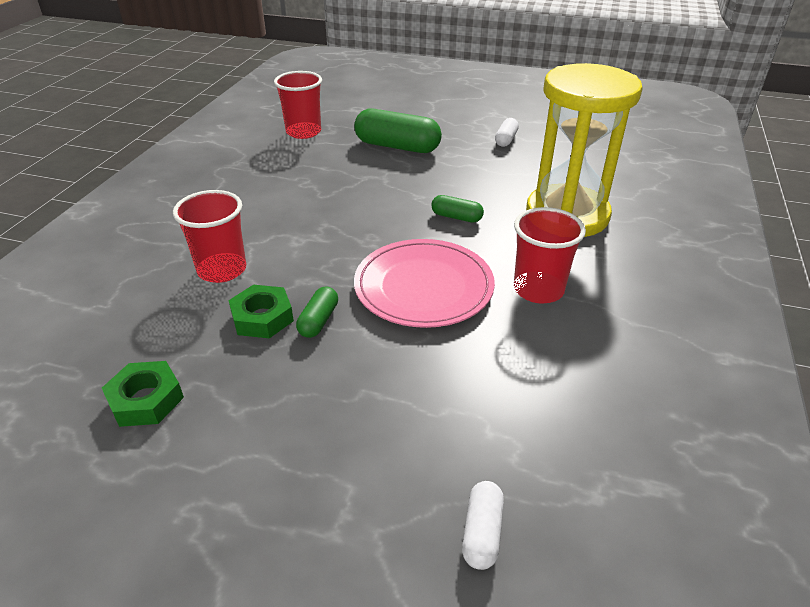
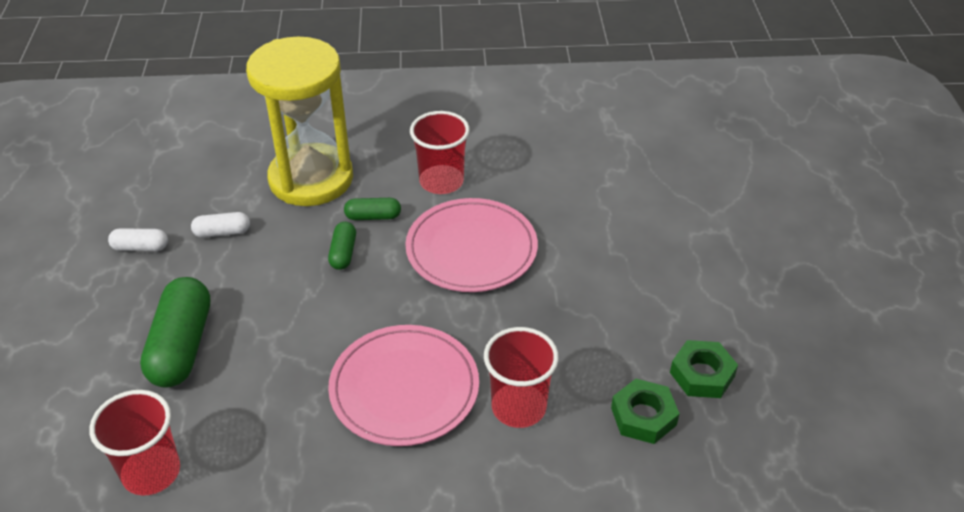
camera: 110 degrees left, 5 degrees up
(262, 317) = (569, 343): green nut -> green nut (643, 416)
(289, 221) = (404, 388): none -> pink plate
(318, 321) = (552, 303): green capsule -> green capsule (373, 216)
(482, 532) = (681, 174): white capsule -> white capsule (222, 232)

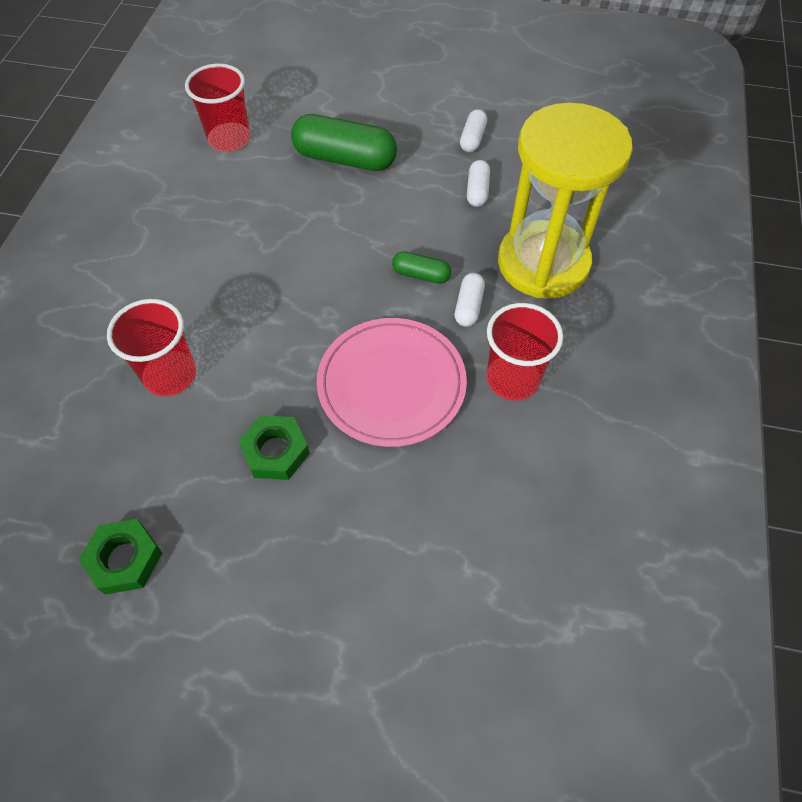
camera: 105 degrees right, 15 degrees up
(373, 216) = (469, 306): green capsule -> white capsule
(404, 388) = (233, 294): pink plate -> none
(643, 416) = (105, 479): green nut -> green nut (275, 451)

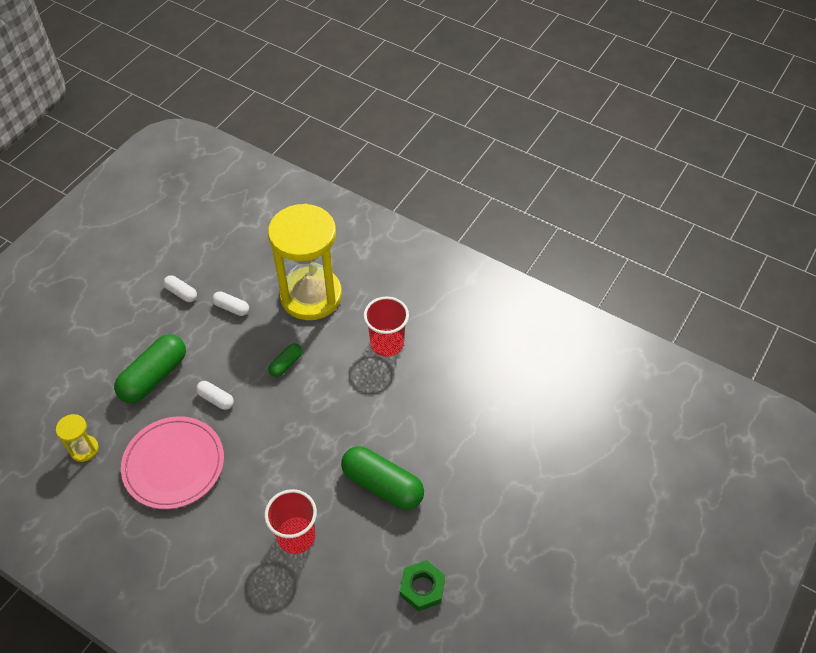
camera: 70 degrees left, 5 degrees down
(229, 139) = (84, 449): red cup -> yellow hourglass
(275, 451) = (382, 485): green nut -> green capsule
(391, 384) = (362, 407): pink plate -> pink plate (174, 464)
(469, 306) = (324, 347): white capsule -> white capsule (216, 399)

